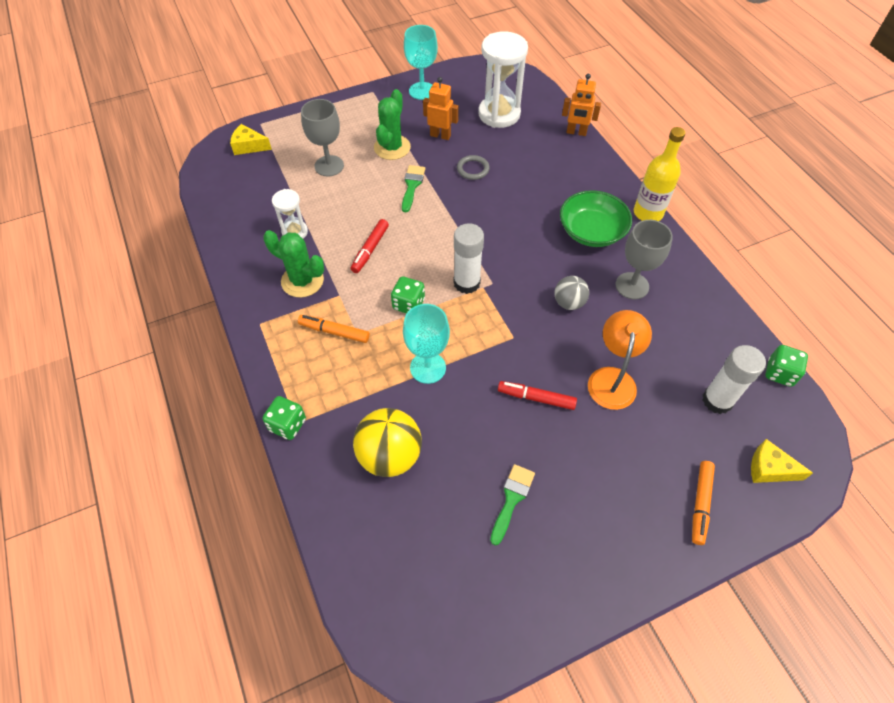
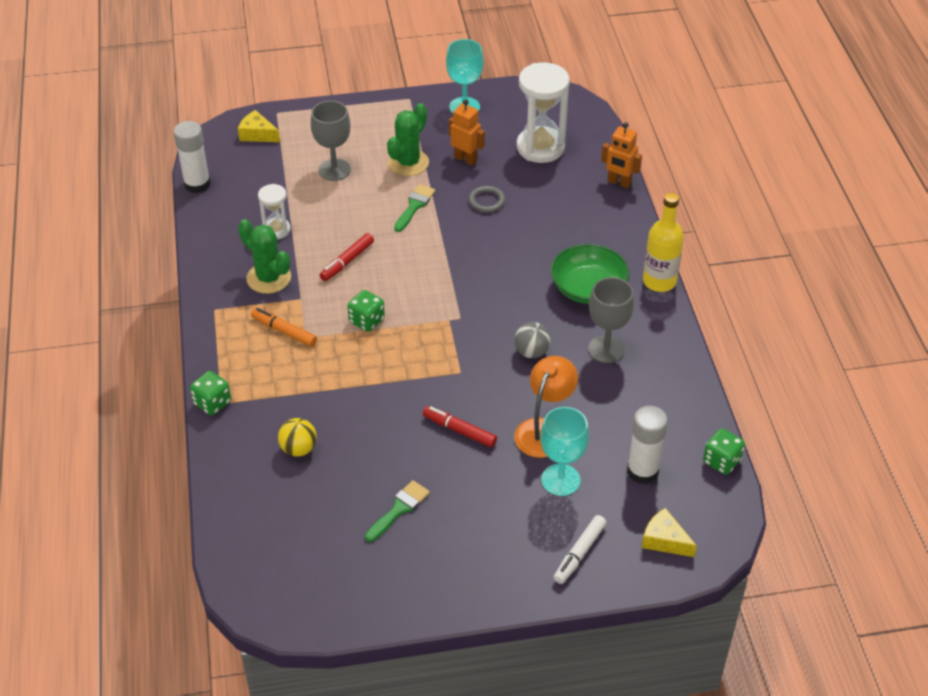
camera: 15 degrees right, 10 degrees down
(390, 455) = (299, 449): yellow ball -> yellow ball, size x0.59
(428, 368) = (363, 382): turquoise goblet -> turquoise goblet (560, 480)
(466, 283) = (434, 312): white glue stick -> white glue stick (197, 184)
(700, 504) = (579, 553): orange marker -> white marker

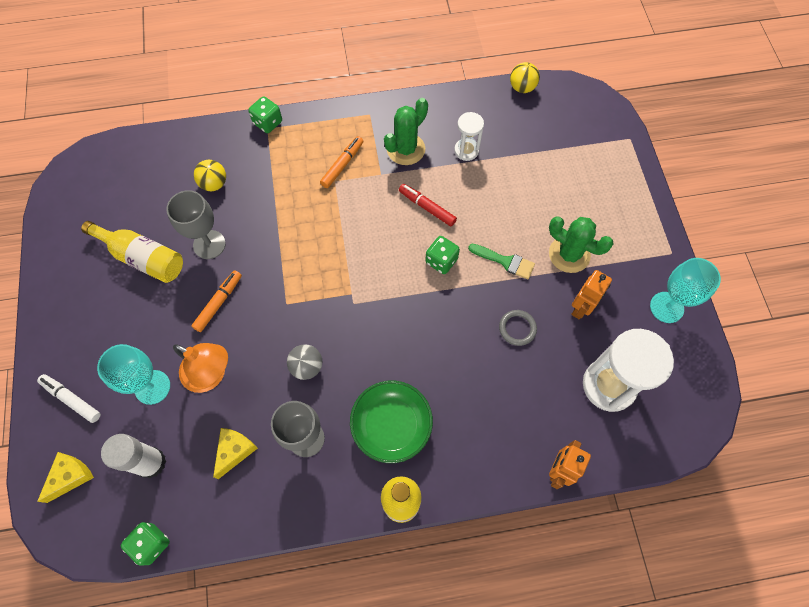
camera: 90 degrees right, 20 degrees up
(197, 184) = (522, 87): white glue stick -> yellow ball
(257, 134) = (595, 126): yellow cheese -> yellow cheese (234, 451)
(334, 170) = (552, 191): grey goblet -> grey goblet (209, 244)
(366, 321) = (352, 226): green dice -> green dice (441, 261)
(399, 509) = (142, 258): green brush -> yellow bottle
(459, 431) = (218, 303): red marker -> orange marker

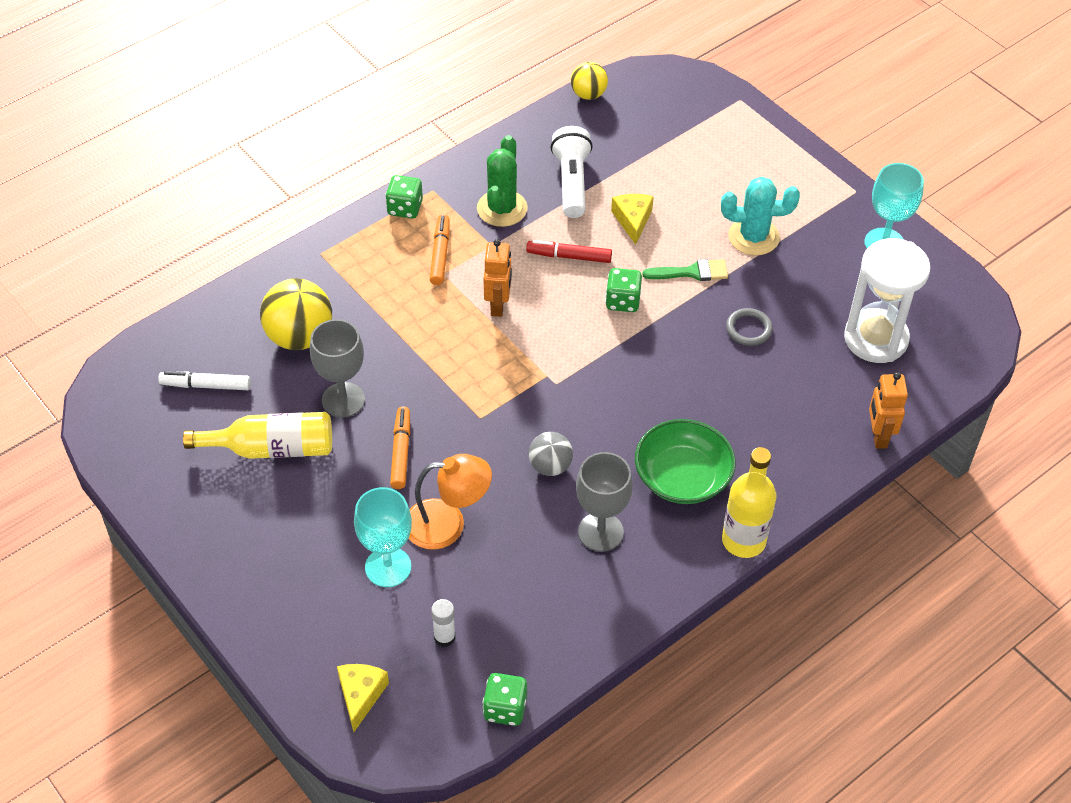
camera: 30 degrees left, 15 degrees down
(72, 399) = (301, 624): white marker -> white marker (206, 385)
(151, 463) = (444, 637): white glue stick -> white glue stick, size x0.56
(214, 184) = (300, 337): yellow ball -> yellow ball, size x1.70
(234, 451) = (530, 581): yellow cheese -> yellow cheese (632, 220)
(268, 123) = (316, 247): green dice -> green dice (405, 208)
(466, 150) = (572, 182): white hourglass -> white flashlight
(569, 254) = (753, 237): green cactus -> turquoise cactus
(581, 308) = (800, 282): orange robot -> orange robot (498, 305)

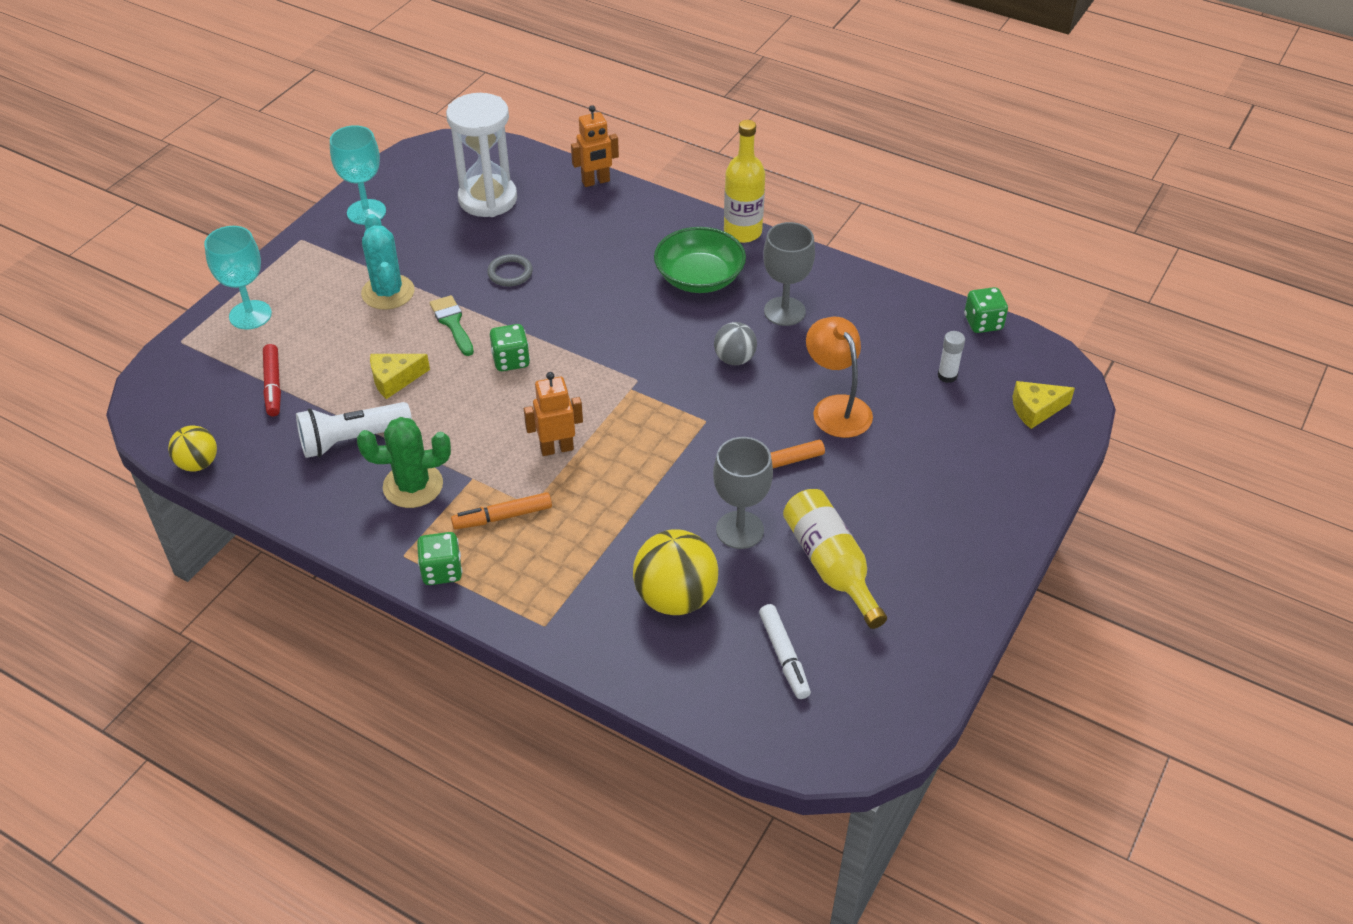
camera: 110 degrees left, 5 degrees down
(388, 567) = (905, 433): turquoise goblet -> turquoise goblet (250, 315)
(569, 256) = (465, 413): red marker -> red marker (273, 385)

